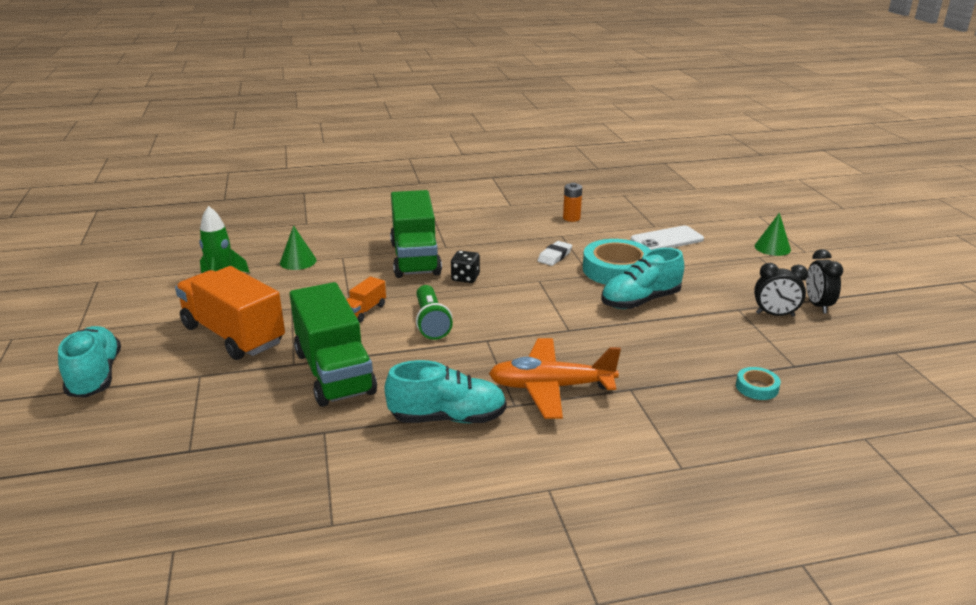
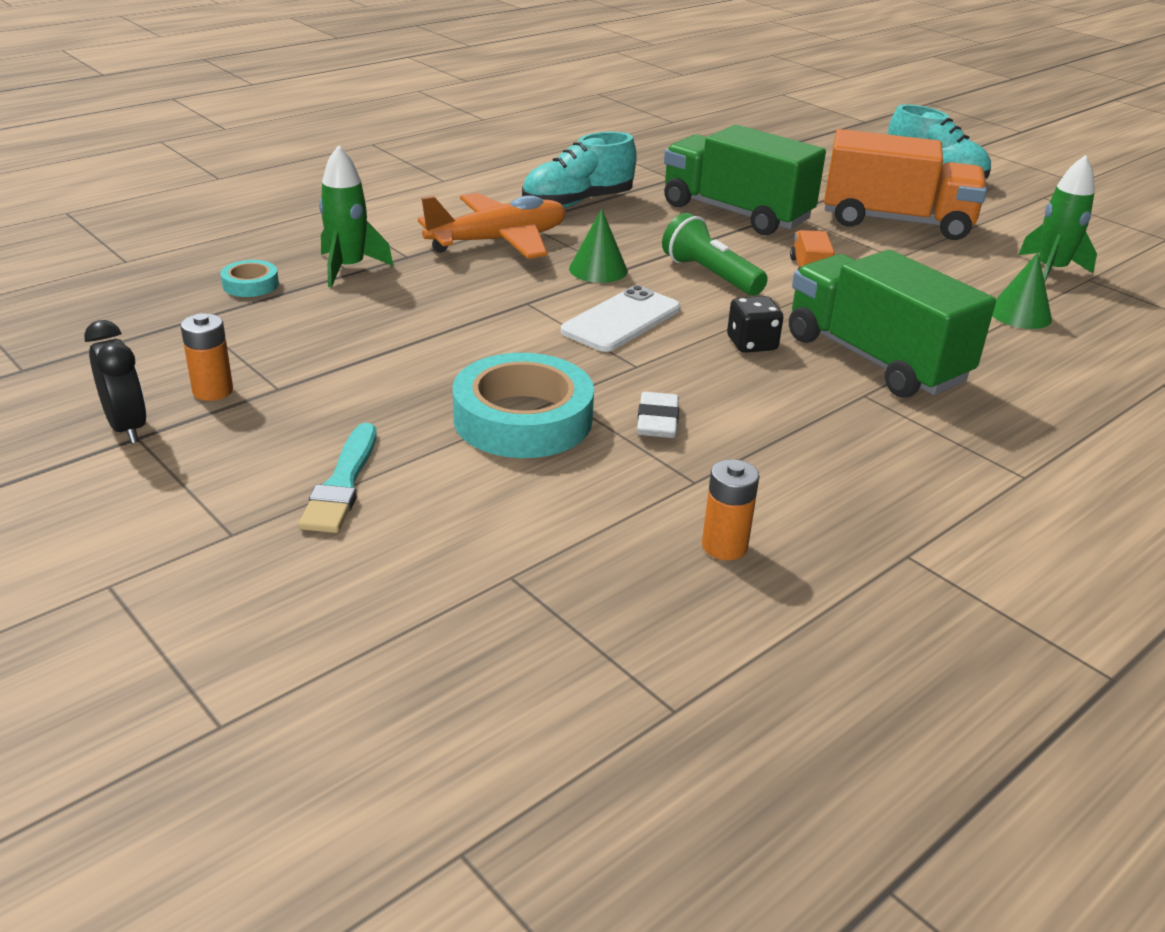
camera: 150 degrees right, 5 degrees up
(640, 301) = (448, 366): turquoise shoe -> none
(666, 240) = (461, 531): white phone -> white phone (621, 320)
(680, 386) = (348, 268): none -> green rocket
(711, 263) = (342, 484): none -> turquoise brush
(772, 248) = (195, 575): green cone -> green cone (598, 269)
(775, 315) = (213, 391): black clock -> orange battery

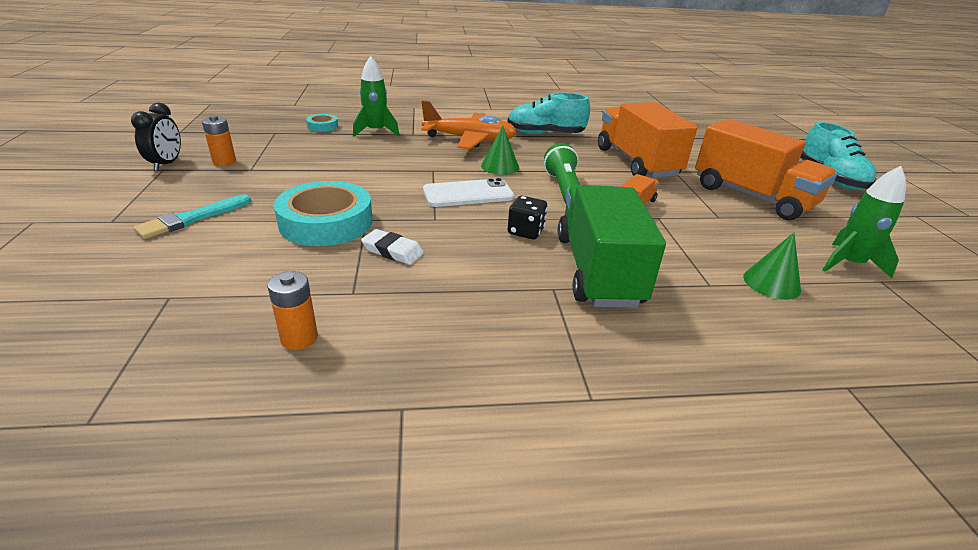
camera: 35 degrees right, 0 degrees up
(657, 421) = (393, 251): white eraser -> white eraser turned 75 degrees clockwise
(736, 213) = (636, 162): green truck -> orange truck

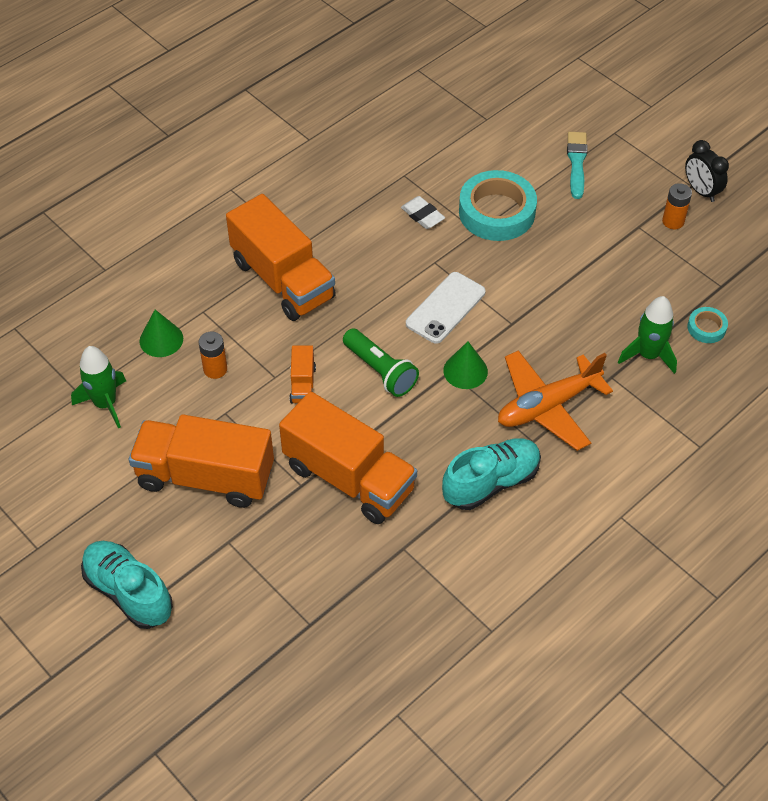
camera: 145 degrees right, 20 degrees up
(299, 338) = (393, 139): orange battery -> orange battery (215, 369)
(393, 251) = (422, 215): white eraser -> white eraser turned 60 degrees clockwise
(525, 231) = (360, 289): black dice -> none
(597, 270) = (283, 280): green truck -> orange truck

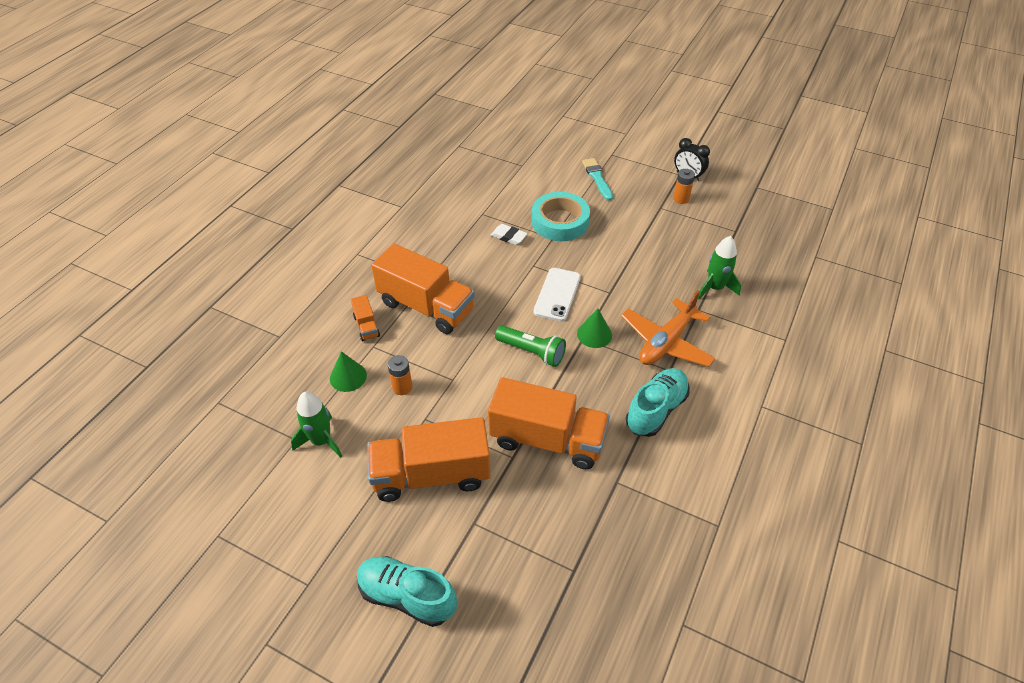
camera: 20 degrees left, 5 degrees down
(303, 384) = (477, 379): orange truck -> orange truck (366, 326)
(706, 328) = (742, 260): turquoise tape -> none

